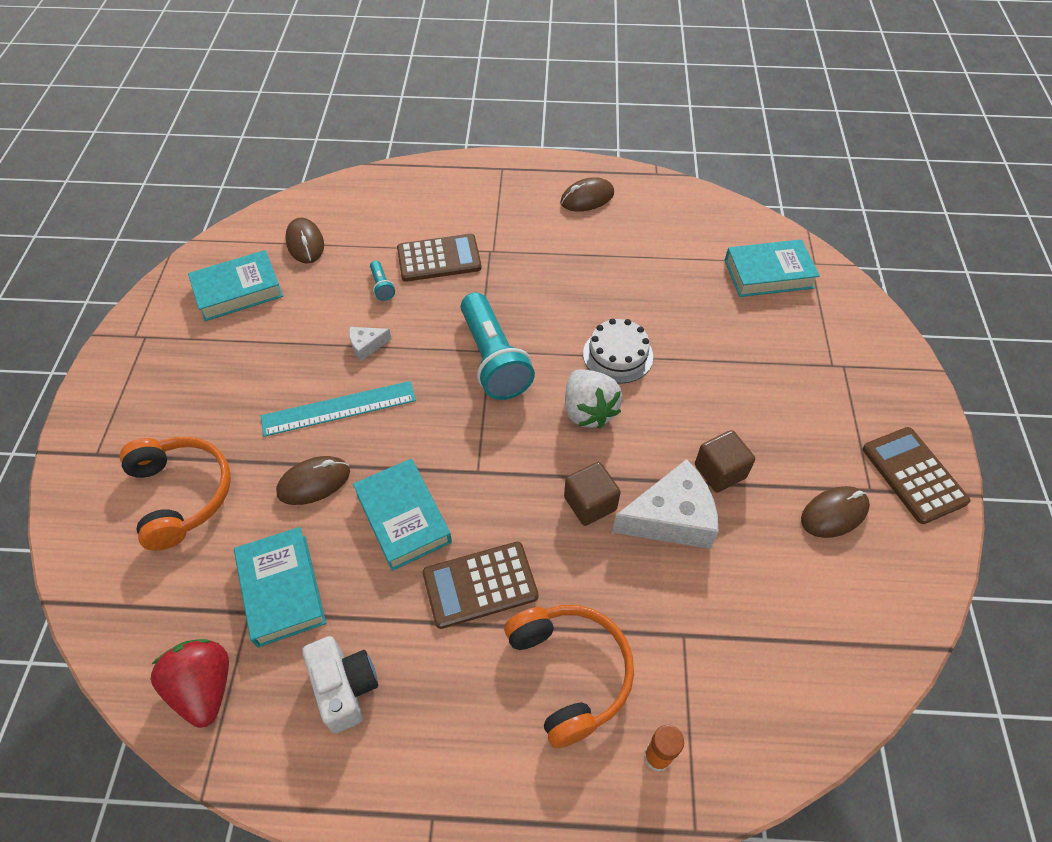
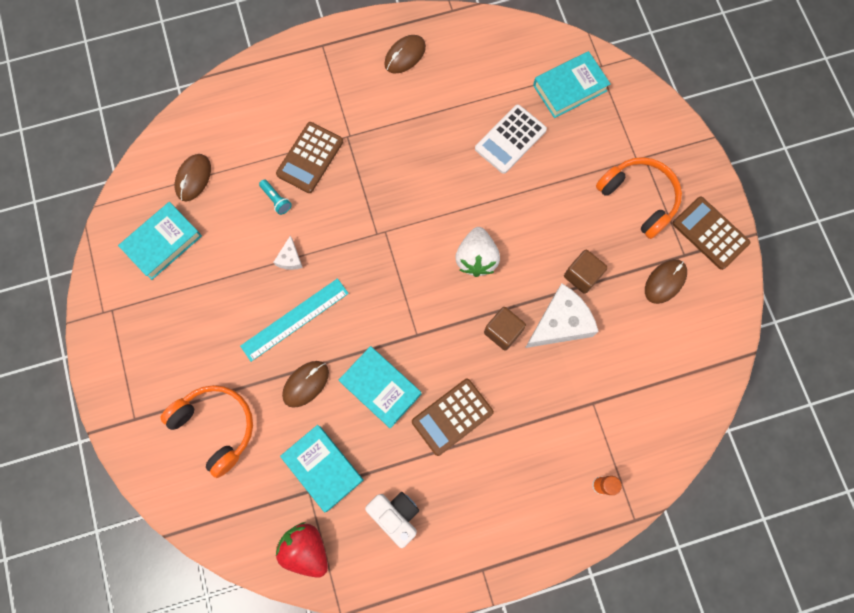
camera: 20 degrees left, 20 degrees up
(305, 243) = (193, 178): brown mouse -> brown mouse turned 60 degrees clockwise
(366, 345) = (290, 258): white cheese -> white cheese turned 45 degrees counterclockwise
(439, 259) = (310, 158): brown calculator -> brown calculator turned 150 degrees clockwise
(493, 359) = (390, 238): turquoise flashlight -> none
(570, 672) = (531, 453): orange headphones -> orange headphones (639, 198)
(588, 411) = (476, 258): white strawberry -> white strawberry turned 45 degrees clockwise
(618, 355) = (481, 202): white cake -> none
(678, 303) = (510, 139): none -> white calculator

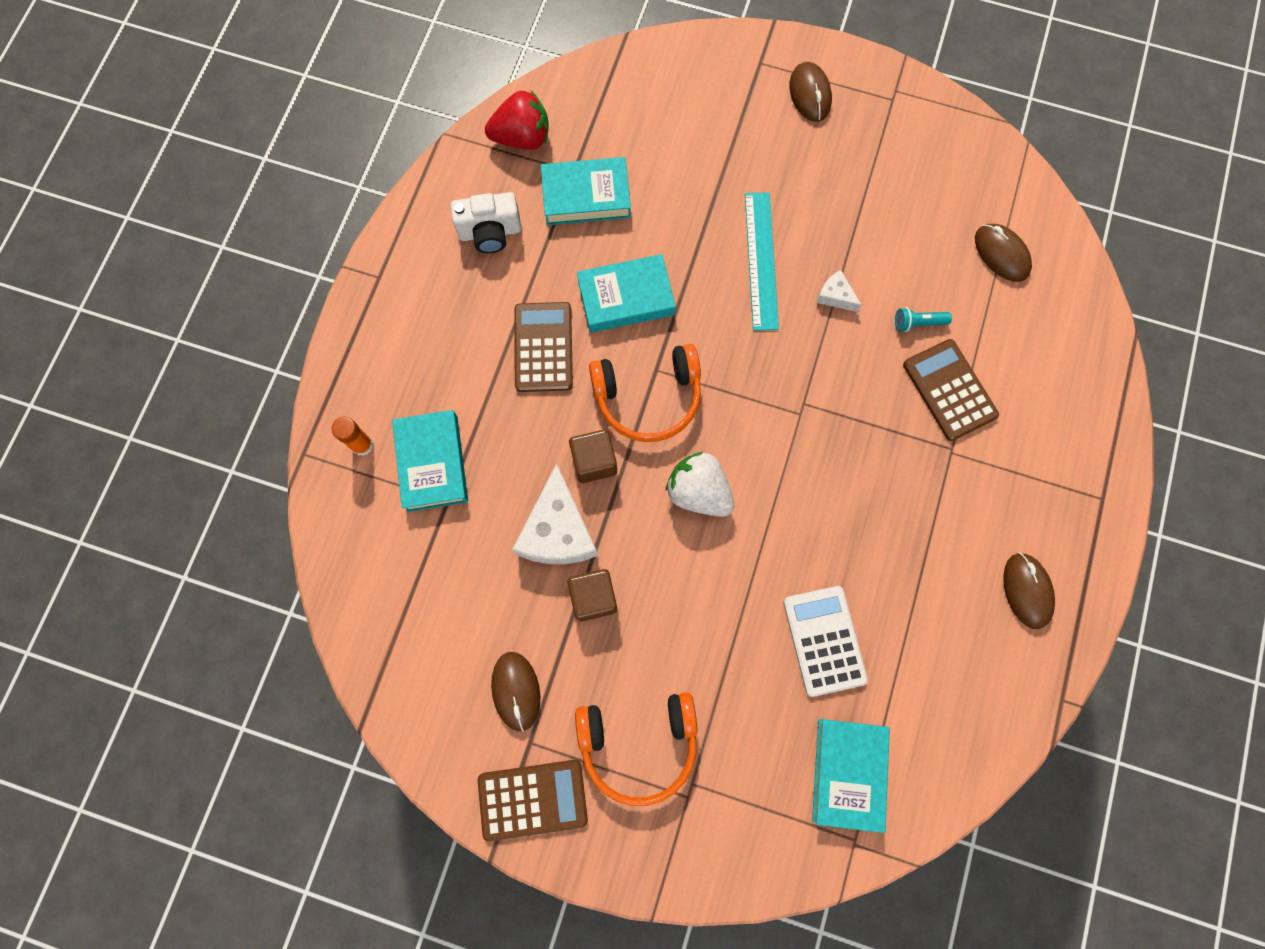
camera: 125 degrees right, 0 degrees up
(163, 243) = (939, 183): turquoise book -> turquoise book (432, 463)
(216, 427) = (699, 127): orange headphones -> orange headphones (648, 398)
(306, 384) = (683, 230): brown mouse -> brown mouse (810, 94)

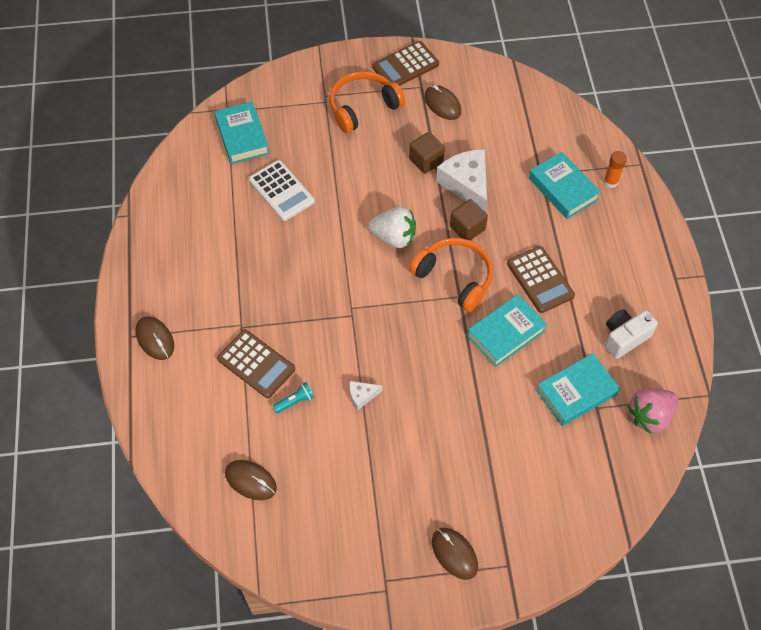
camera: 155 degrees right, 15 degrees down
(522, 138) = (650, 416): red strawberry -> pink strawberry
(648, 398) = (455, 277): orange headphones -> orange headphones turned 75 degrees clockwise
(761, 260) = (426, 399): turquoise ruler -> none
(835, 296) = (362, 396): white cheese -> white cheese turned 150 degrees clockwise
(1027, 591) = (166, 263): brown mouse -> brown mouse (155, 339)

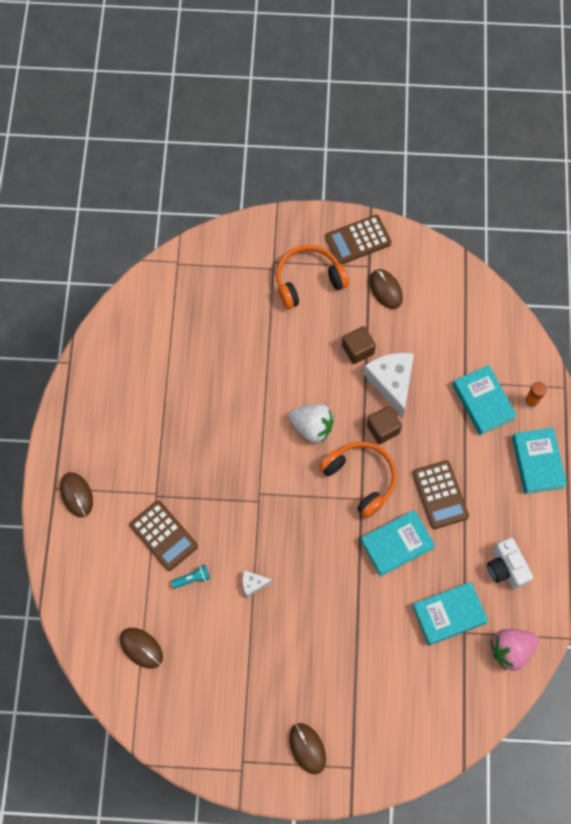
camera: 10 degrees right, 10 degrees up
(242, 136) = (187, 295): turquoise book -> turquoise book (537, 462)
(281, 191) = (215, 360): white calculator -> none
(624, 338) = (506, 568): white camera -> white camera turned 90 degrees counterclockwise

